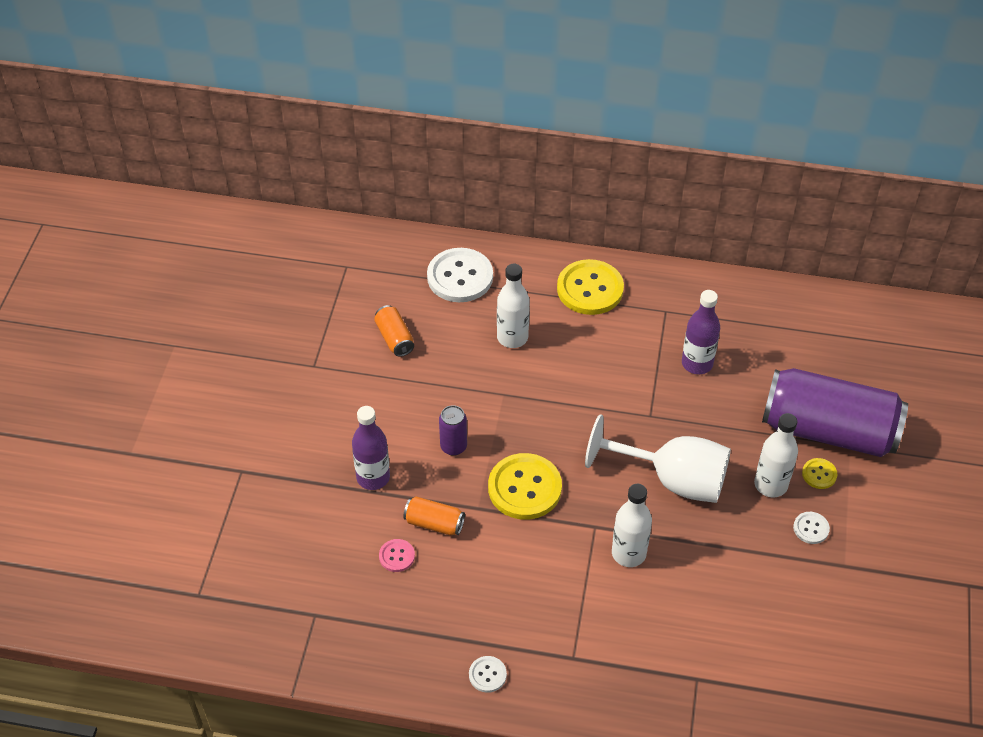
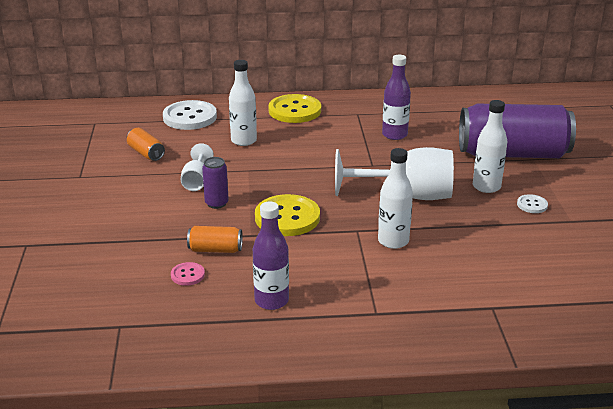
camera: 15 degrees left, 20 degrees down
(373, 477) = (151, 231): purple bottle -> purple bottle (271, 301)
(440, 403) = (197, 181): none -> white goblet
(487, 675) = (301, 338): white button -> none
(819, 474) = (520, 176): yellow button -> none

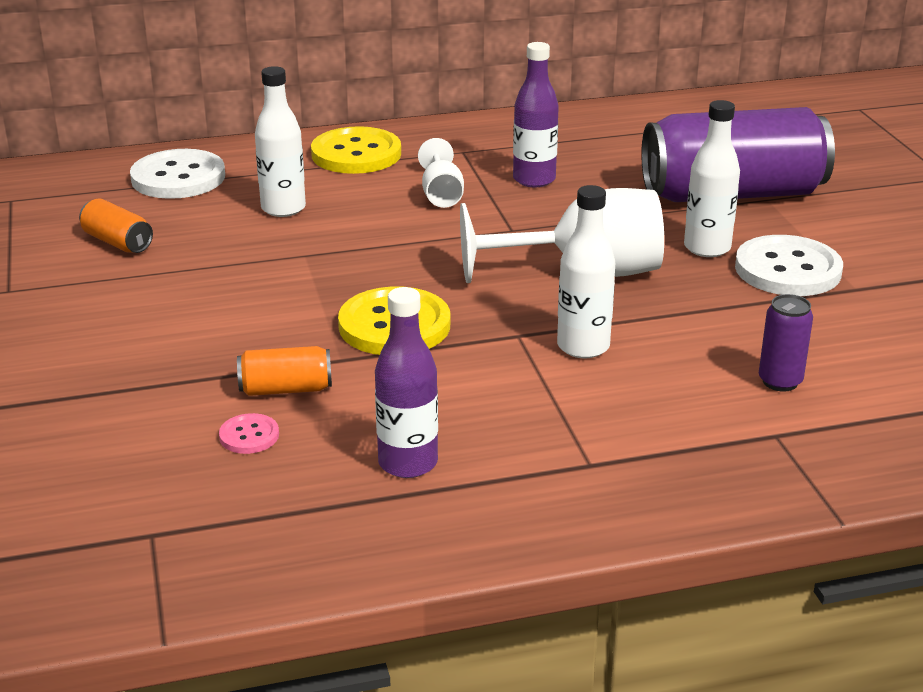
camera: 10 degrees left, 0 degrees up
(197, 181) = (220, 281): white goblet -> white goblet (441, 195)
(216, 203) = (266, 313): purple can -> purple can (780, 381)
(532, 205) = (787, 270): white button -> white button, size x2.13

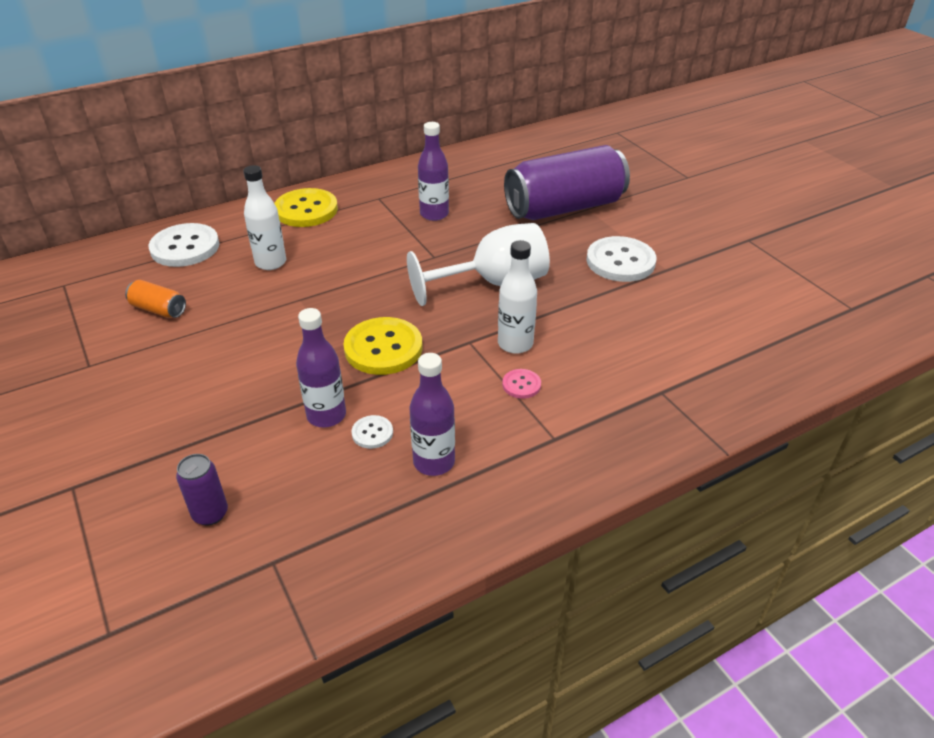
camera: 15 degrees left, 10 degrees up
(249, 436) = (314, 461): pink button -> pink button (521, 385)
(286, 389) = (326, 415): orange can -> purple bottle
(338, 418) = (372, 433): none -> white button
(441, 195) = (377, 235): white goblet -> none
(707, 248) = (564, 252): white bottle -> none
(780, 381) = (648, 349): purple can -> purple can (210, 514)

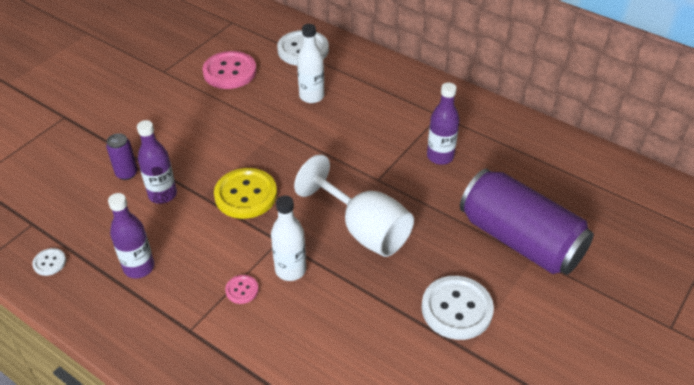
camera: 65 degrees right, 5 degrees up
(159, 309) = (230, 72): orange can -> pink button
(210, 514) = (61, 180): purple can -> purple can (127, 173)
(306, 210) = (391, 84): yellow button -> none
(372, 433) = (155, 224): white button -> white button (49, 262)

